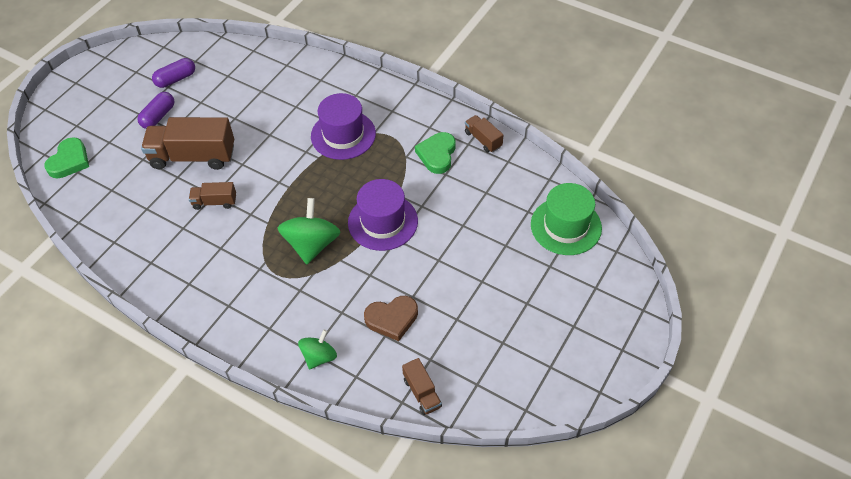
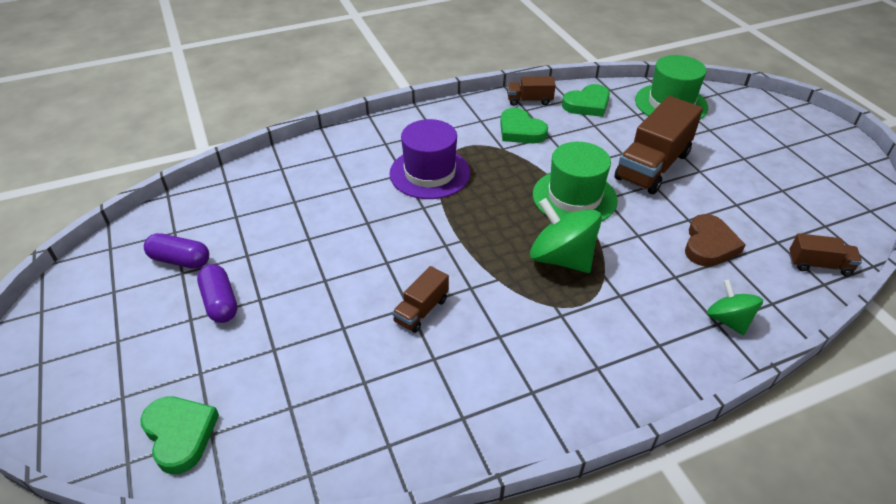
camera: 55 degrees left, 10 degrees down
(176, 79) = (180, 260): purple capsule -> purple capsule turned 75 degrees counterclockwise
(193, 156) = (327, 298): brown truck -> brown truck (652, 166)
(383, 222) = (574, 197): purple hat -> green hat
(511, 175) = (587, 104): none -> green heart

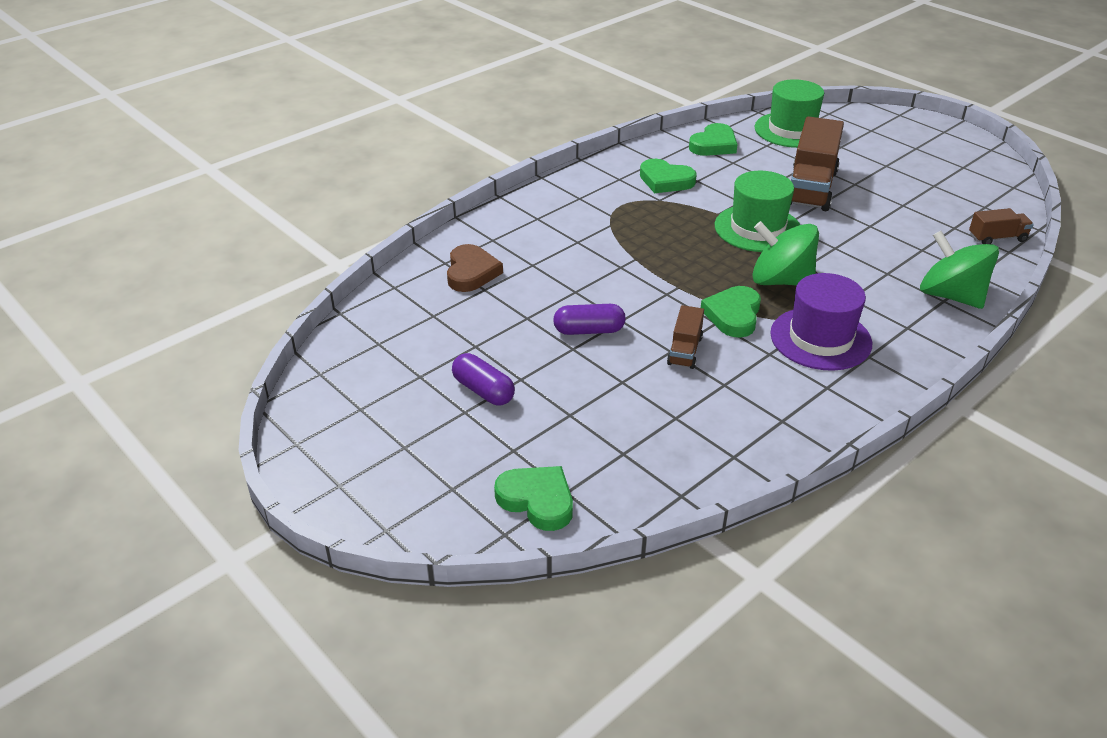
camera: 20 degrees left, 5 degrees down
(180, 260) = (408, 366): purple capsule -> purple capsule (589, 330)
(430, 173) = (604, 236): purple hat -> purple hat (820, 338)
(492, 284) = (733, 315): none -> green heart
(529, 100) = (654, 151): brown truck -> none
(709, 245) = (900, 242): brown heart -> brown heart (471, 272)
(728, 320) = (950, 296): green spinning top -> green spinning top, size x1.65

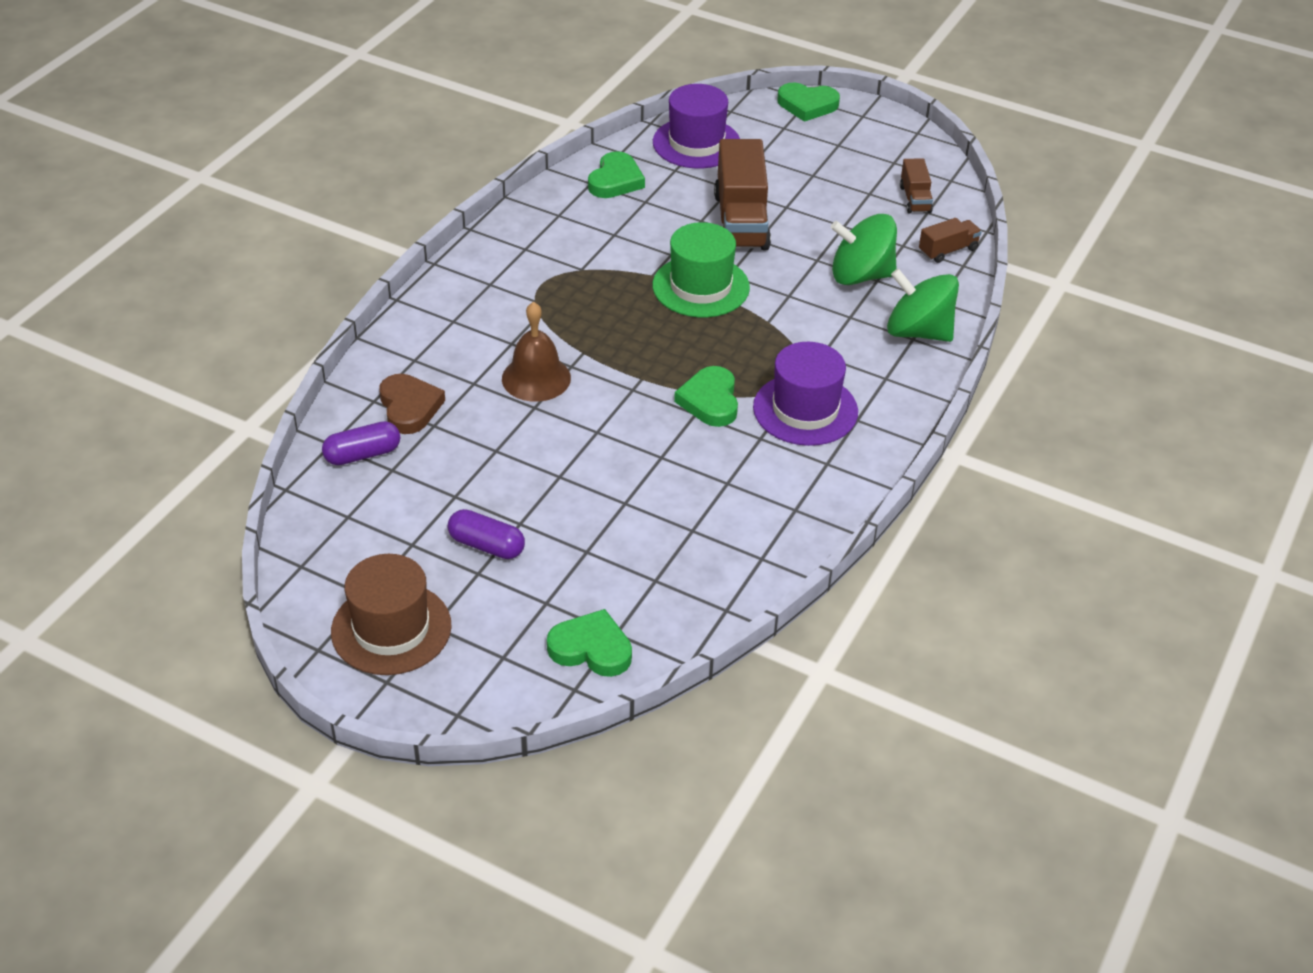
camera: 20 degrees left, 5 degrees up
(367, 441) = (391, 628): none -> brown hat
(586, 270) = (536, 378): none -> brown bell
(589, 330) = (568, 451): purple capsule -> purple capsule (362, 454)
(665, 180) = (578, 241): green heart -> green heart (807, 105)
(684, 350) = (675, 453): brown truck -> brown truck (915, 199)
(780, 281) = (745, 348): green spinning top -> green spinning top (860, 275)
(792, 130) = (696, 143): green hat -> purple hat

